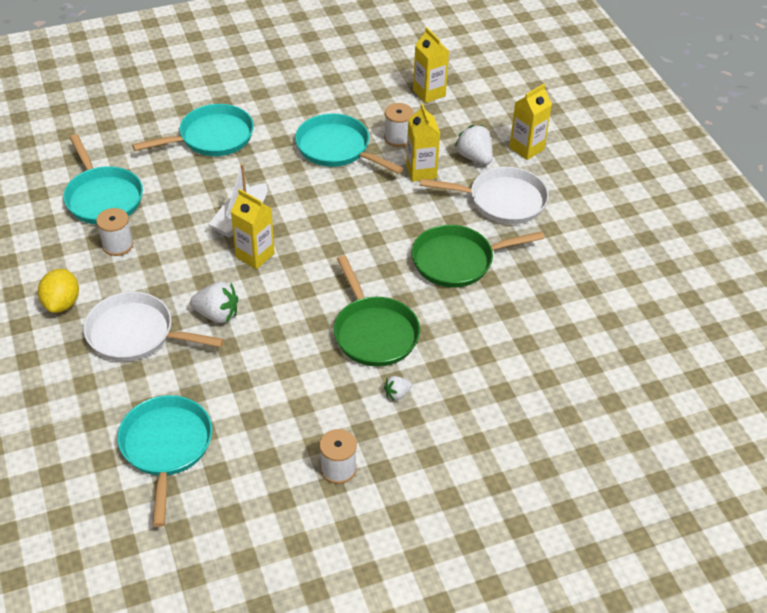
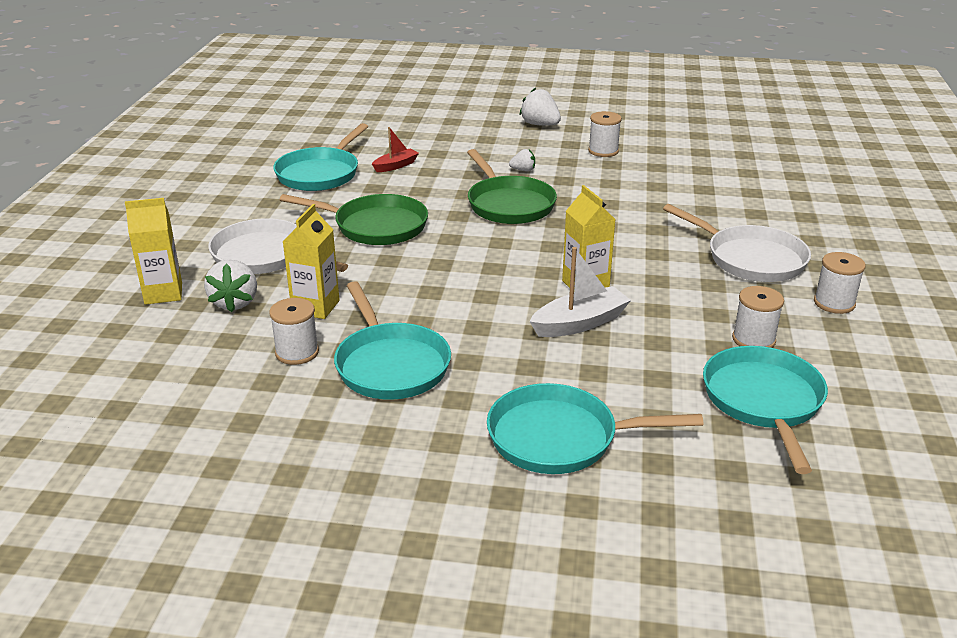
camera: 150 degrees left, 15 degrees down
(62, 303) = (834, 303): yellow lemon -> white spool
(166, 448) = (741, 189): turquoise pan -> turquoise pan (320, 173)
(217, 314) = (656, 251): white strawberry -> white strawberry (540, 125)
(374, 332) = (508, 204): green pan -> green pan turned 150 degrees clockwise
(429, 93) = (179, 398): yellow carton -> none
(520, 352) = (395, 166): none -> red boat

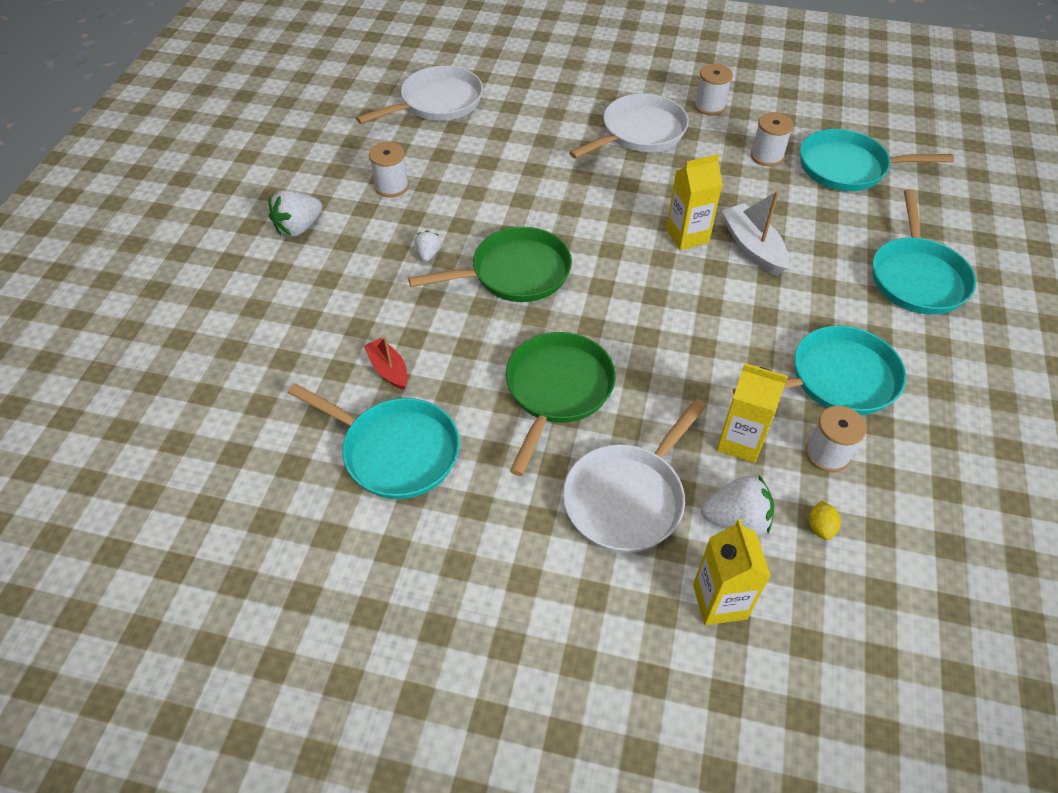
camera: 85 degrees left, 20 degrees up
(218, 343) = (820, 527): none -> yellow lemon
(734, 159) = (437, 103): none -> white pan

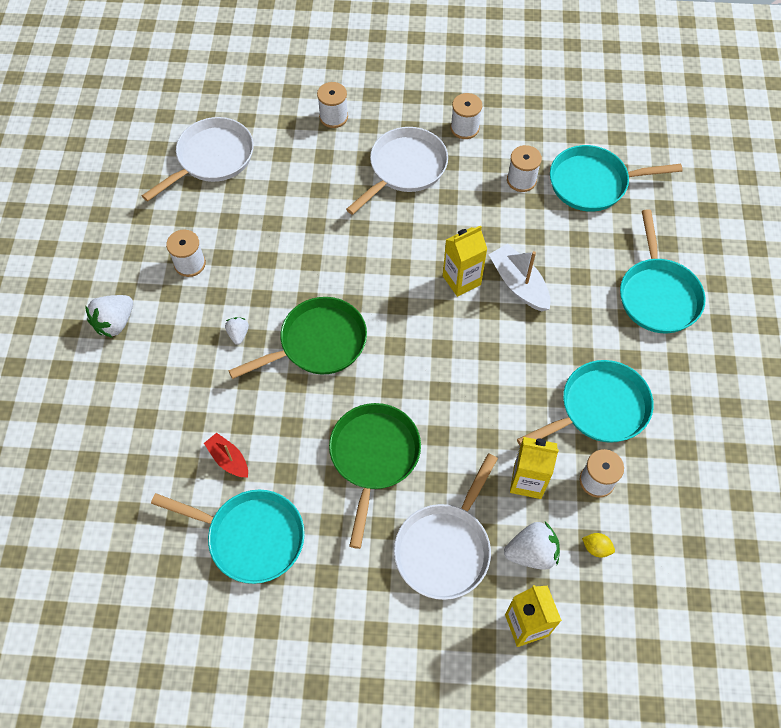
camera: 10 degrees left, 10 degrees up
(571, 83) = (333, 117): none -> white spool
(820, 527) = (596, 548): yellow lemon -> yellow lemon turned 60 degrees counterclockwise

